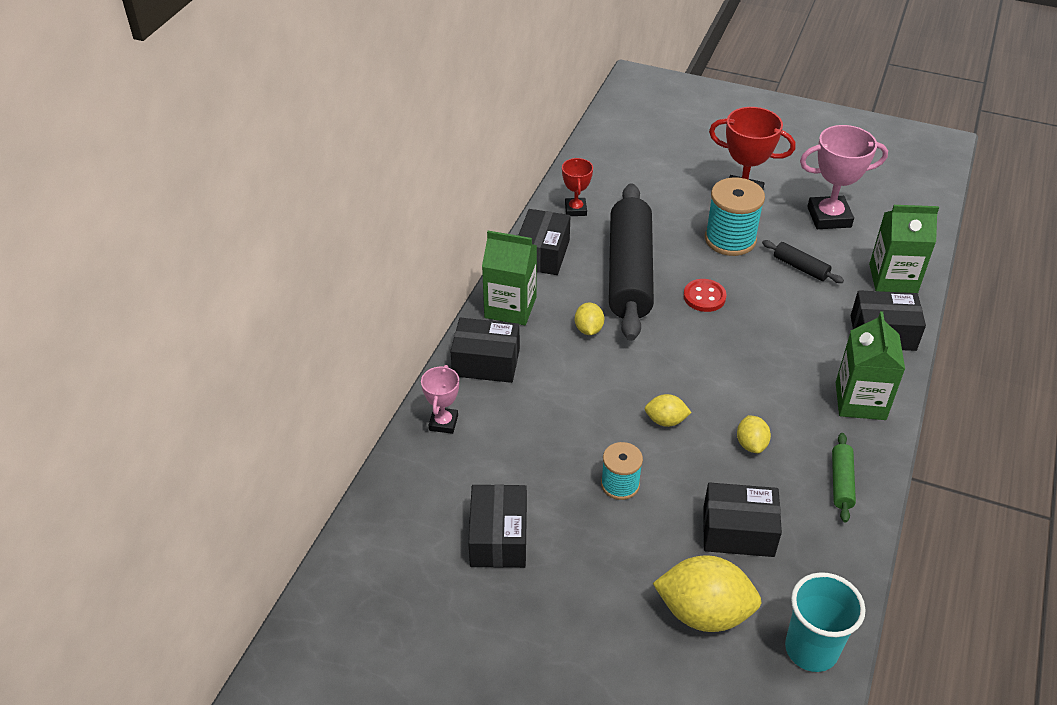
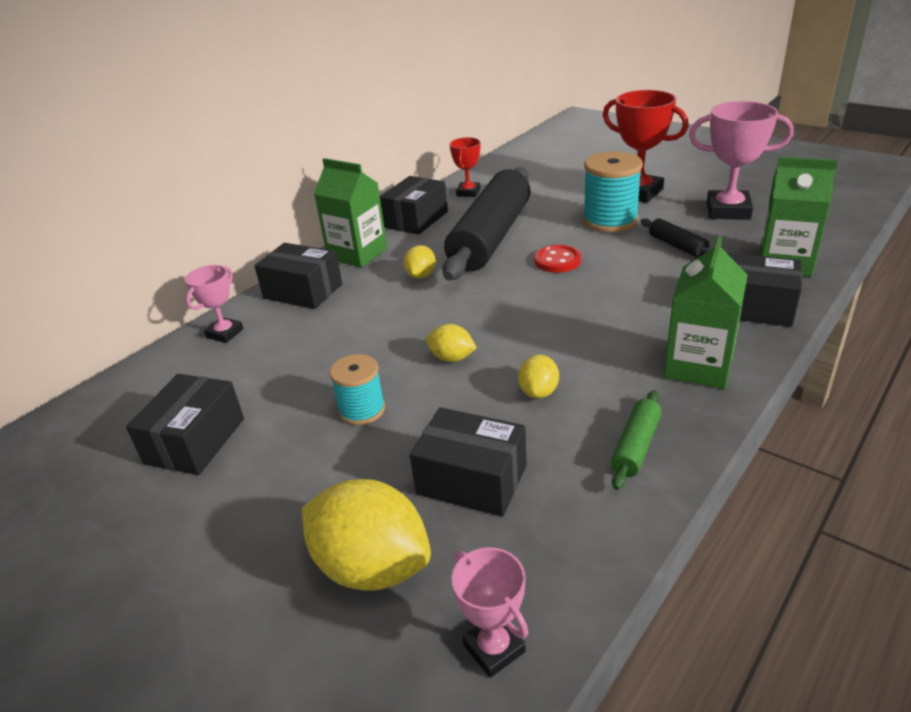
camera: 20 degrees right, 10 degrees down
(811, 649) = (494, 648): turquoise cup -> pink trophy

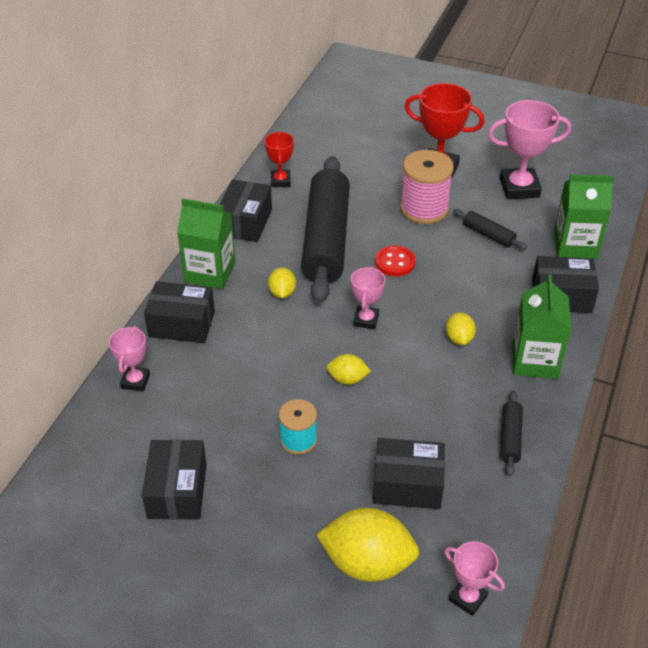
camera: 20 degrees left, 10 degrees up
(501, 306) = (366, 320): none -> pink trophy
(538, 392) = (427, 401): yellow lemon -> yellow lemon (459, 338)
(610, 220) = (424, 208): turquoise spool -> pink spool
(636, 446) = (510, 438): green rolling pin -> black rolling pin

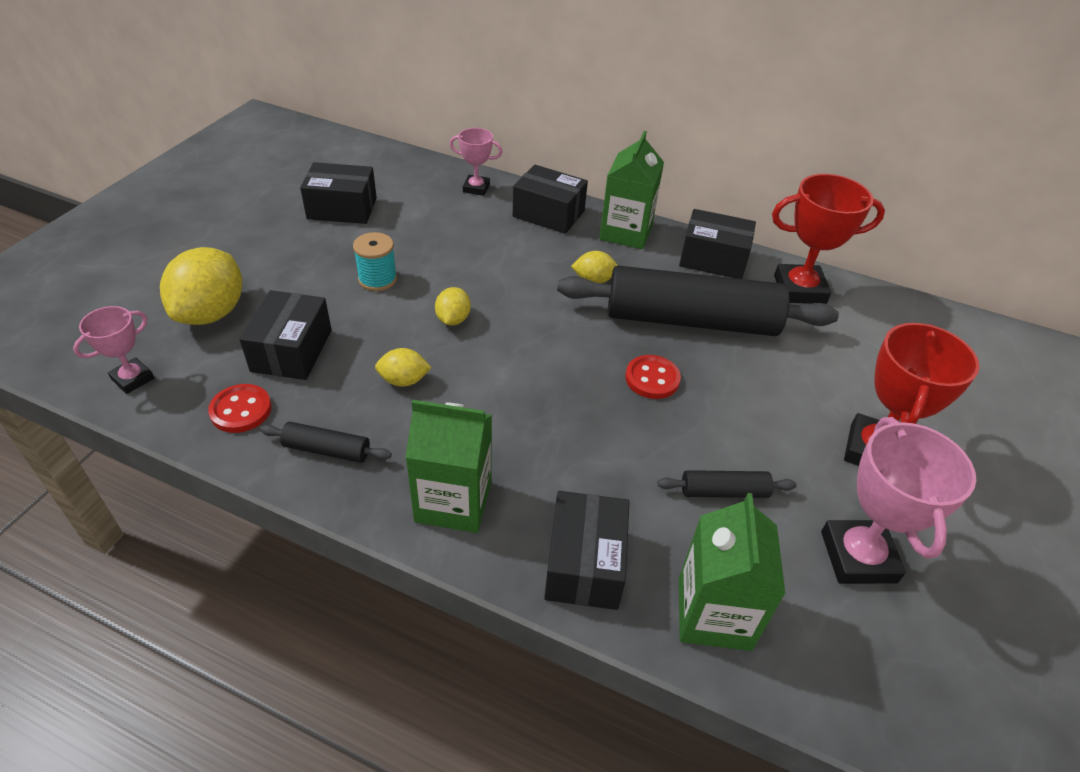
camera: 90 degrees right, 0 degrees up
(182, 324) = (548, 214): black box -> black box turned 75 degrees counterclockwise
(280, 181) = (799, 290): red trophy -> red trophy, size x1.74
(366, 320) = (546, 342): pink trophy -> none
(424, 208) = (773, 422): pink spool -> none
(459, 338) = (505, 425): yellow lemon -> yellow lemon (404, 380)
(484, 503) = (241, 410): none -> red button
(488, 235) = (724, 491): black rolling pin -> black rolling pin turned 45 degrees clockwise

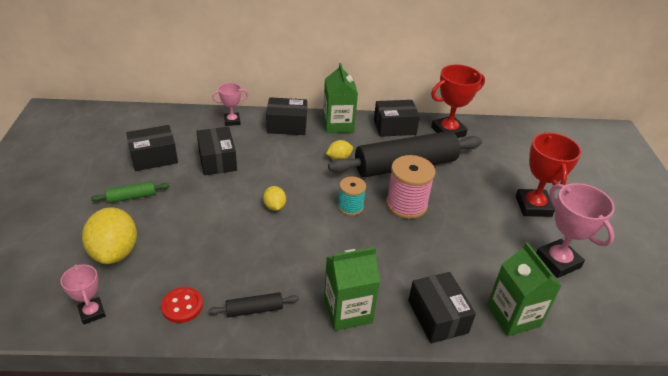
camera: 25 degrees left, 5 degrees down
(133, 379) = (92, 313): pink trophy -> pink trophy turned 45 degrees counterclockwise
(280, 250) = (131, 197): none -> green rolling pin
(292, 350) = (188, 258): black box -> black box (217, 160)
(377, 279) = (210, 196): turquoise spool -> turquoise spool (350, 207)
(404, 380) = (271, 252): yellow lemon -> none
(652, 379) = (406, 205): red button -> pink spool
(724, 491) = (479, 252): black rolling pin -> none

